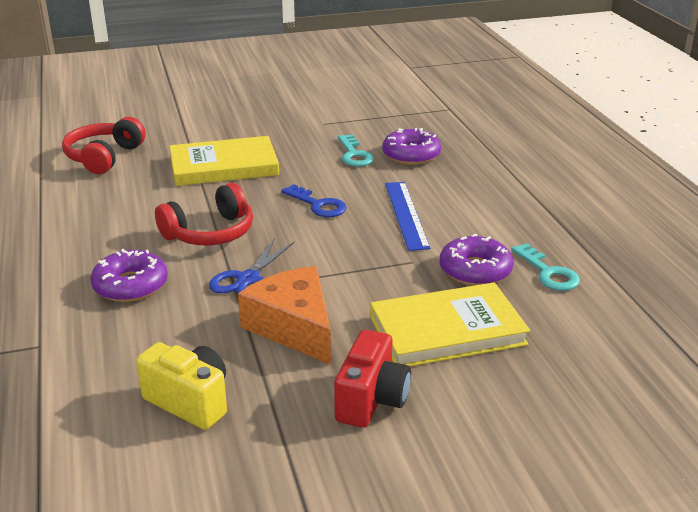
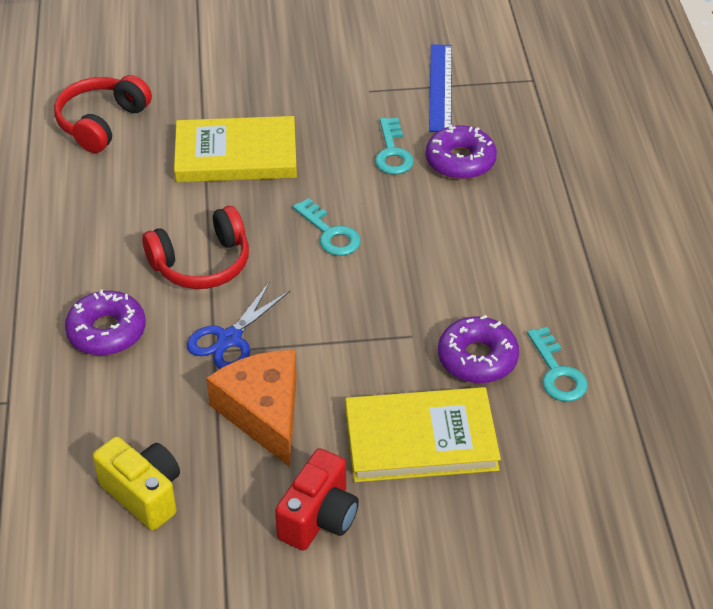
camera: 10 degrees right, 15 degrees up
(318, 205) = (330, 233): blue key -> turquoise key
(406, 214) = (426, 261): blue ruler -> blue ruler (440, 87)

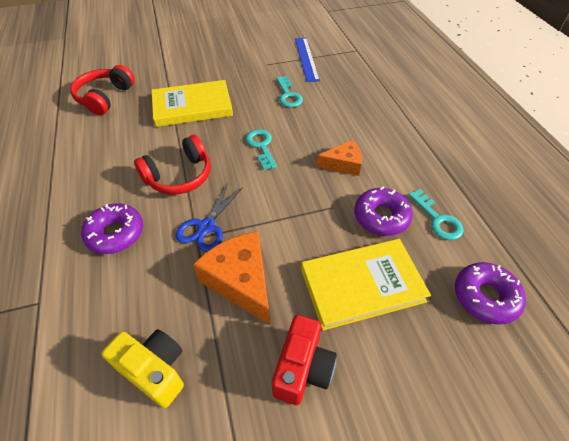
camera: 10 degrees left, 5 degrees up
(330, 233) = (261, 146): turquoise key -> turquoise key turned 150 degrees counterclockwise
(447, 276) = (343, 164): none -> orange cheese
(460, 161) = (330, 95): purple donut -> purple donut (485, 297)

